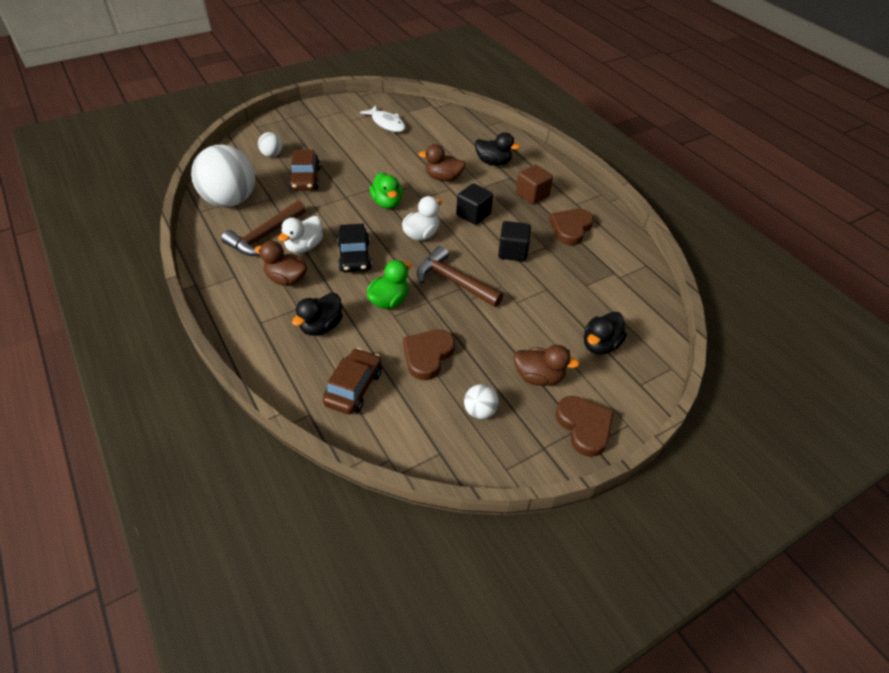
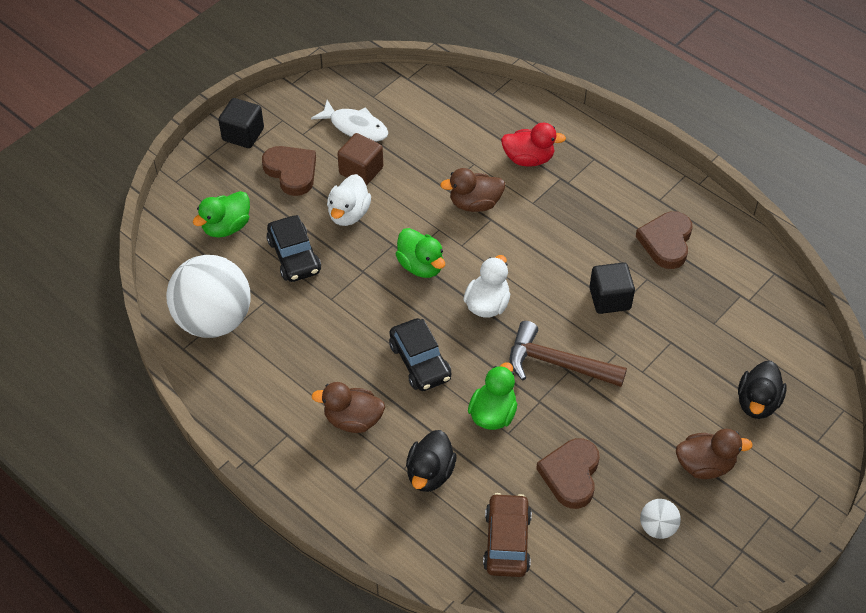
camera: 15 degrees left, 5 degrees up
(264, 236) = (291, 364): brown hammer -> none
(272, 155) = (226, 227): white ball -> green duck
(304, 246) = (350, 365): white duck -> white duck (348, 214)
(305, 179) = (294, 256): brown car -> black car
(473, 214) = (538, 254): black cube -> black cube (243, 134)
(493, 162) = (528, 159): black duck -> red duck
(532, 195) = (599, 201): brown cube -> brown cube (361, 171)
(584, 427) = (775, 512): brown heart -> brown heart (291, 172)

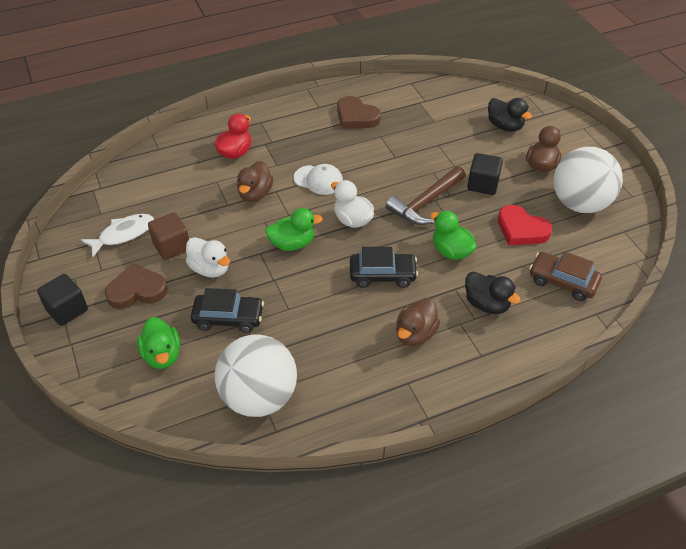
camera: 65 degrees left, 5 degrees down
(532, 249) = (318, 180): none -> white cap
(571, 475) = (521, 229): brown heart -> red heart
(609, 299) = (386, 158): black cube -> black cube (483, 184)
(657, 527) = (580, 203): white ball -> white ball, size x2.28

